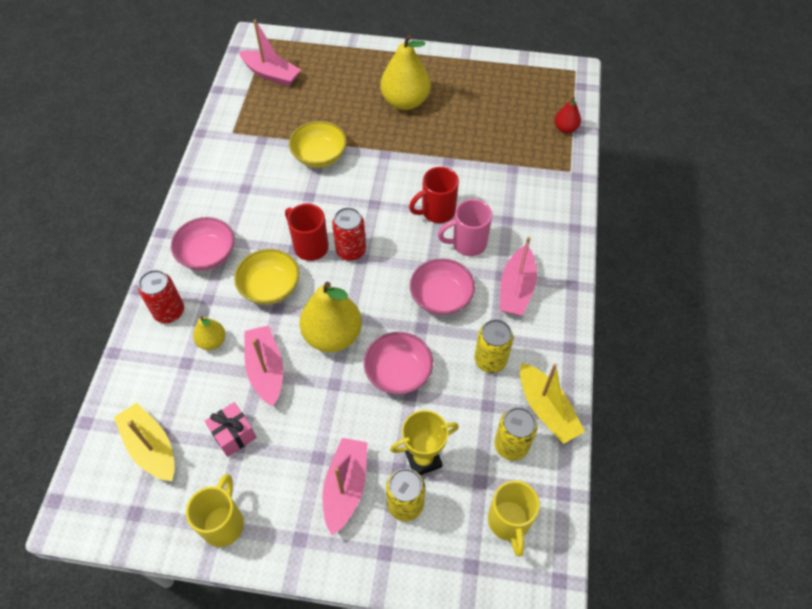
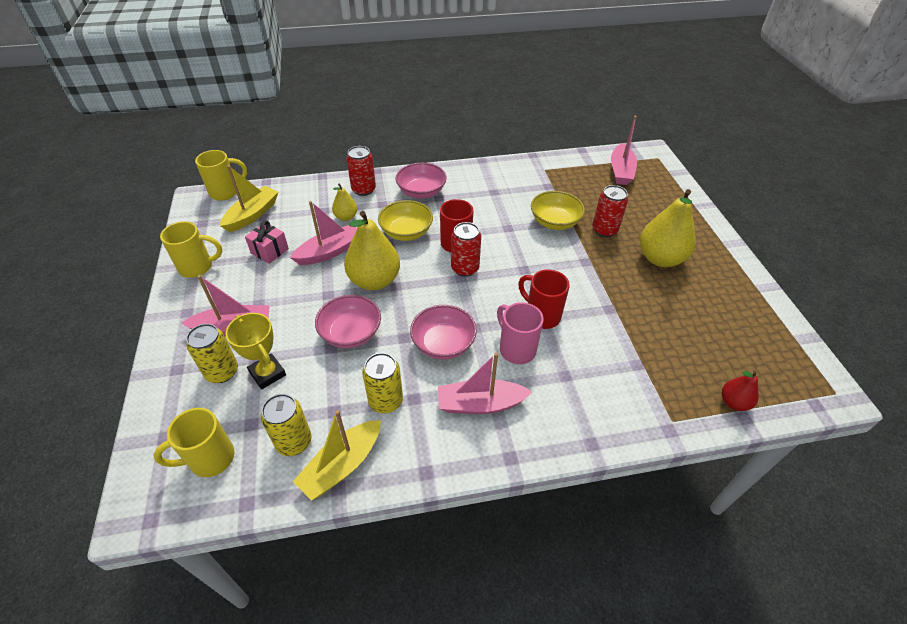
camera: 70 degrees right, 10 degrees down
(80, 477) = (225, 192): none -> yellow mug
(350, 123) = (604, 230): none -> red can

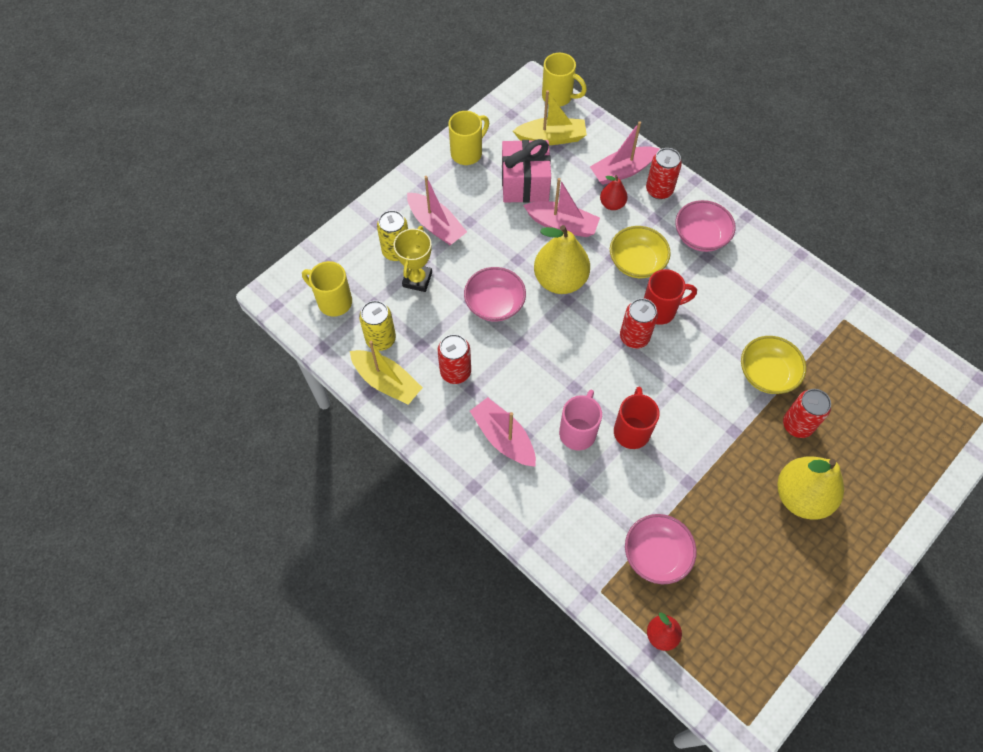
camera: 55 degrees right, 15 degrees up
(197, 267) = (467, 153): yellow mug -> yellow mug turned 90 degrees counterclockwise
(270, 251) = (525, 184): pink gift -> pink gift, size x1.68
(342, 465) = (386, 382): yellow boat -> yellow boat turned 150 degrees counterclockwise
(346, 217) = (612, 204): yellow pear -> red pear
(385, 401) = (455, 372): yellow can -> red can
(443, 344) = (538, 375): pink bowl -> pink bowl (656, 554)
(621, 171) = (917, 392): pink boat -> pink boat (622, 171)

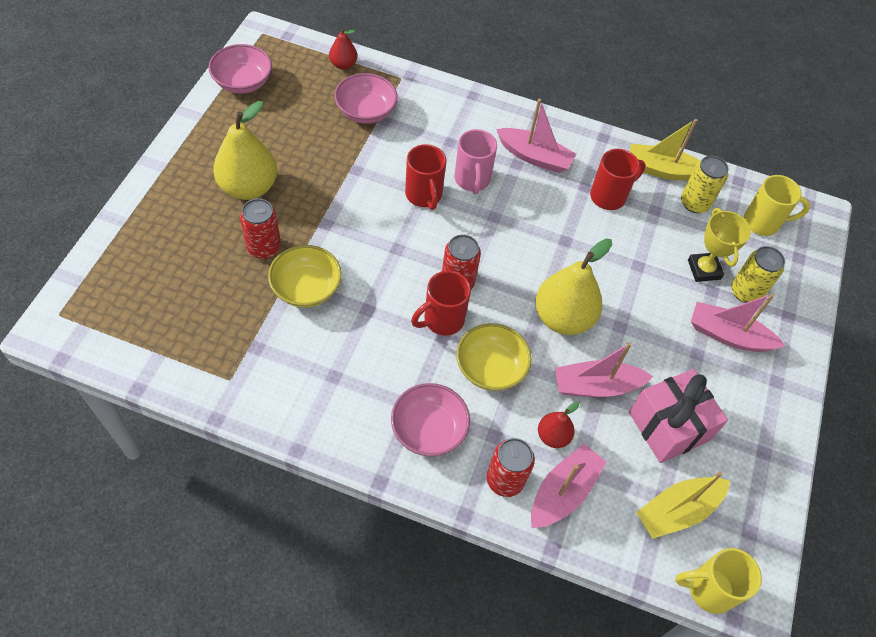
camera: 150 degrees right, 5 degrees down
(455, 372) = (609, 196): red can -> red mug
(467, 153) = (761, 445): yellow mug -> none
(494, 304) = (613, 270): pink bowl -> pink bowl (243, 82)

